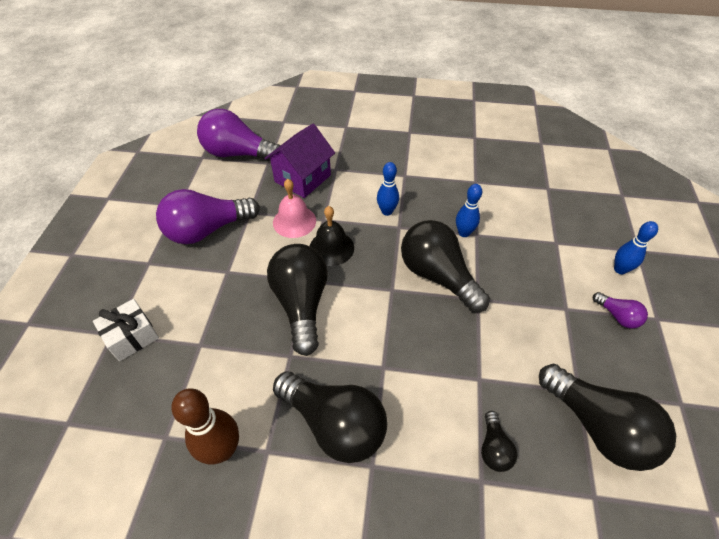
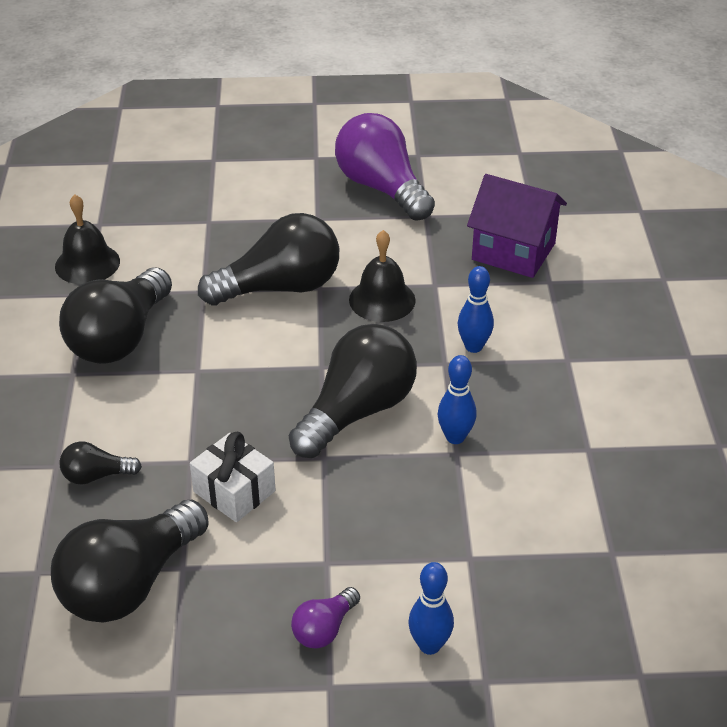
camera: 80 degrees right, 10 degrees down
(132, 337) = (212, 173): white gift -> white gift (234, 491)
(222, 450) = (87, 263): brown bowling pin -> black bell
(238, 154) = (541, 182): purple light bulb -> none
(294, 221) = (421, 258): pink bell -> none

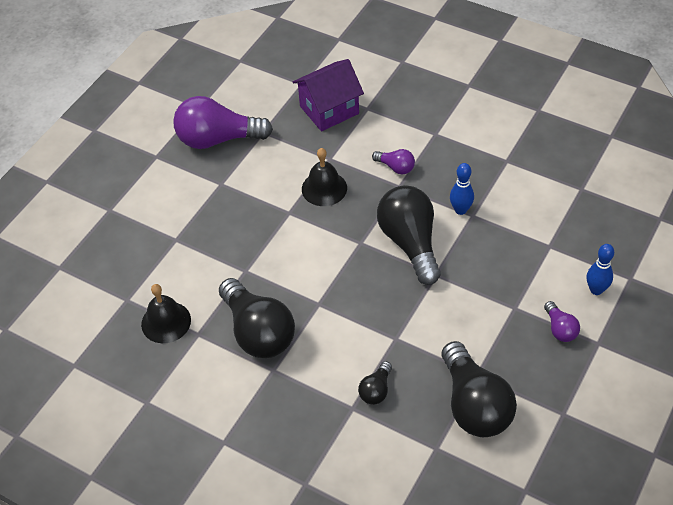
camera: 55 degrees left, 10 degrees up
(234, 491) = (435, 327): white gift -> none
(280, 287) = (274, 231): black light bulb -> none
(473, 347) = (396, 167): blue bowling pin -> purple light bulb

